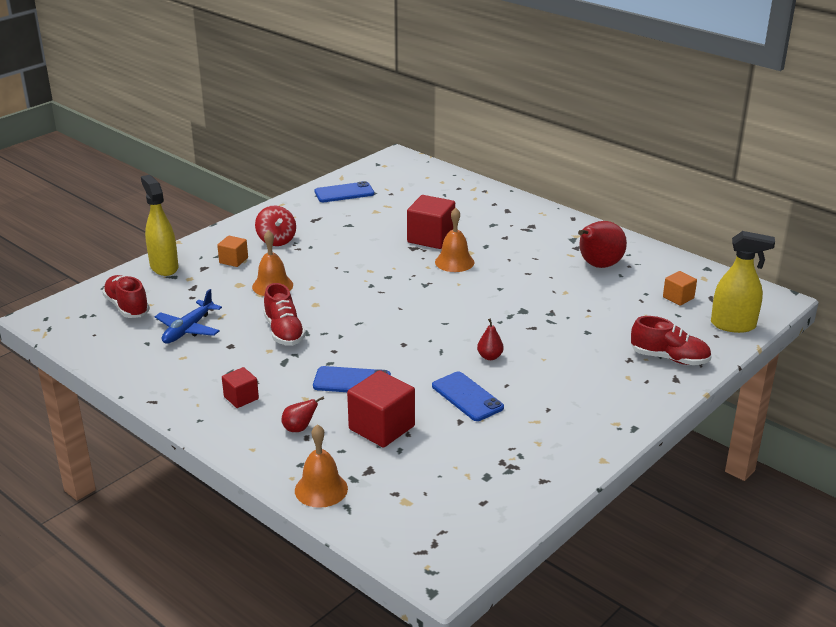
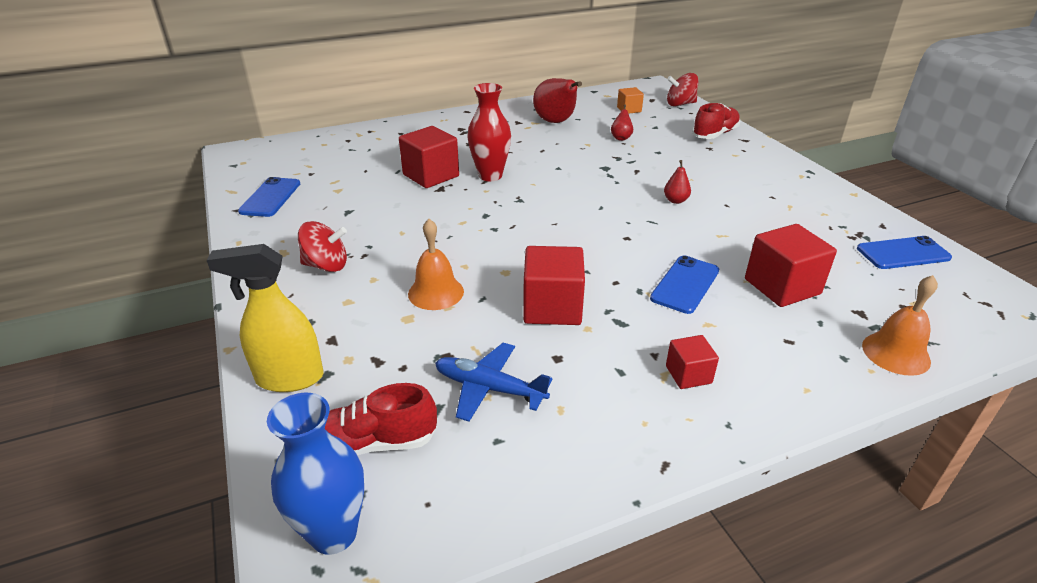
camera: 65 degrees left, 5 degrees up
(66, 315) = (334, 533): none -> blue vase
(188, 329) = (489, 388): blue plane -> blue plane turned 150 degrees clockwise
(233, 260) = (340, 309): orange cube -> none
(284, 332) = (552, 307): red shoe -> red cube
(299, 428) = (771, 342): red pear -> red pear (621, 138)
(454, 262) = (490, 176): orange bell -> red vase
(467, 397) = (740, 227): blue phone -> blue phone (903, 253)
(733, 325) = (680, 104): yellow spray bottle -> red spinning top

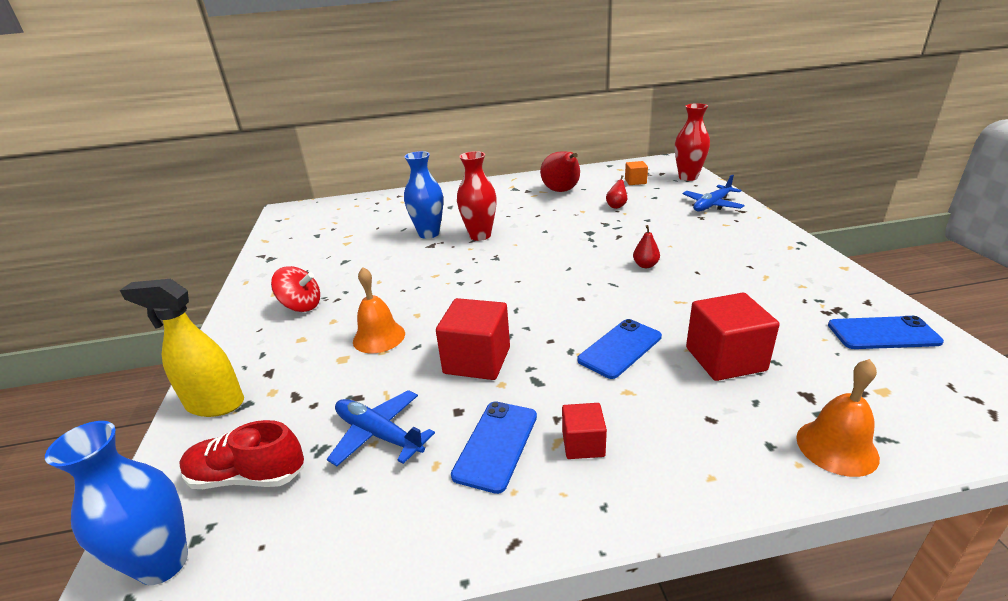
camera: 15 degrees right, 5 degrees down
(270, 197) = (291, 247): blue phone -> blue phone (496, 445)
(431, 175) = (429, 234): red cube -> blue vase
(680, 104) = (688, 177): red spinning top -> red vase
(715, 134) = (712, 205): red shoe -> blue plane

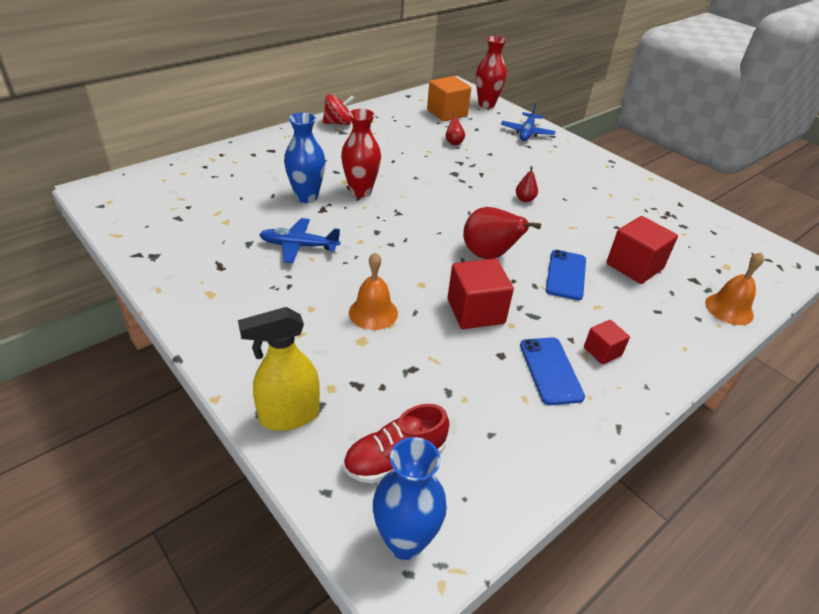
camera: 35 degrees left, 10 degrees up
(301, 306) = (260, 301): red spinning top -> red spinning top (338, 123)
(379, 435) = (462, 391): blue plane -> blue plane (299, 246)
(562, 191) = (391, 131): red pear -> red pear (489, 255)
(635, 181) = (447, 113): orange cube -> orange cube, size x1.79
(883, 333) = (702, 226): blue phone -> none

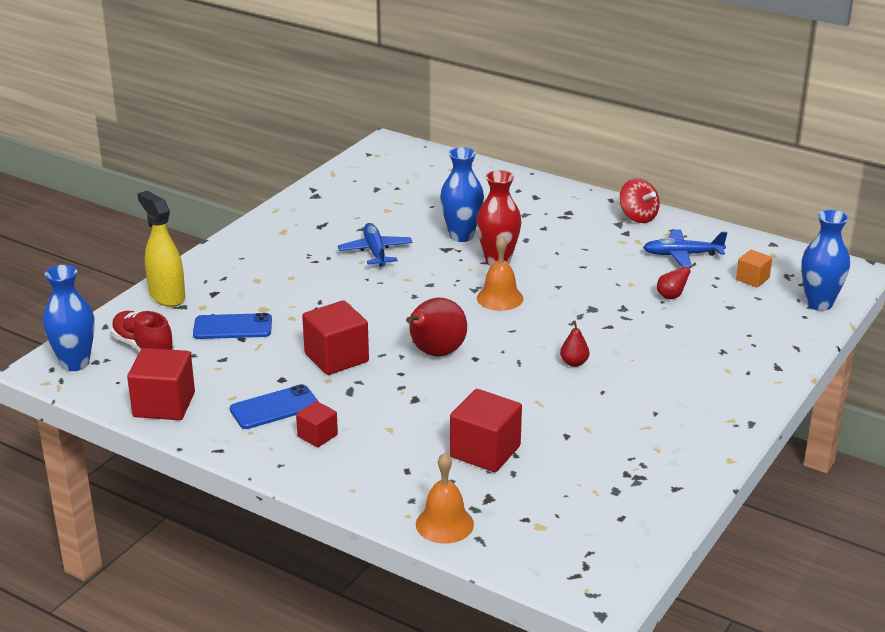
camera: 75 degrees right, 10 degrees down
(373, 312) = (302, 306): orange bell -> orange bell (500, 298)
(447, 113) = (752, 279): orange cube -> orange cube, size x0.56
(486, 104) = (819, 304): red vase -> blue vase
(526, 459) = (164, 405): none -> red cube
(527, 132) = (764, 345): blue plane -> blue plane (682, 255)
(566, 275) = (433, 405): blue phone -> blue phone (232, 327)

